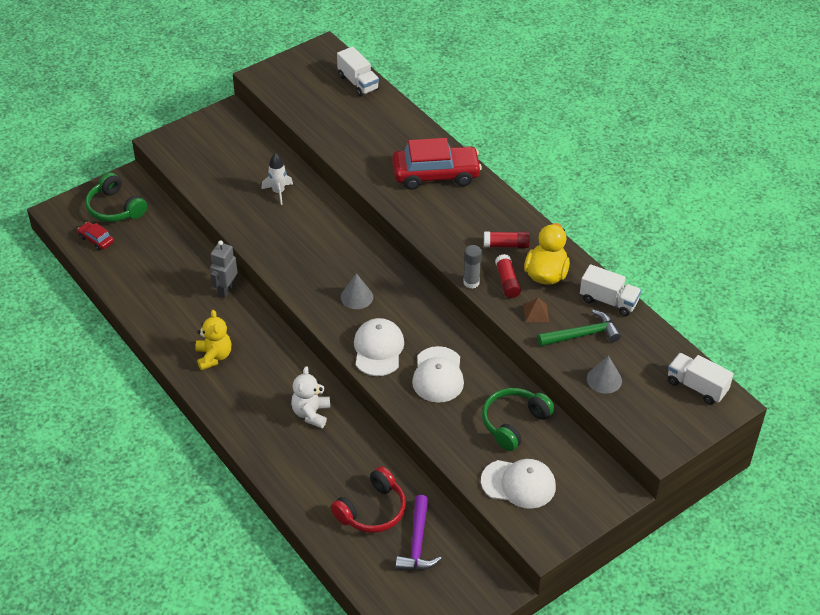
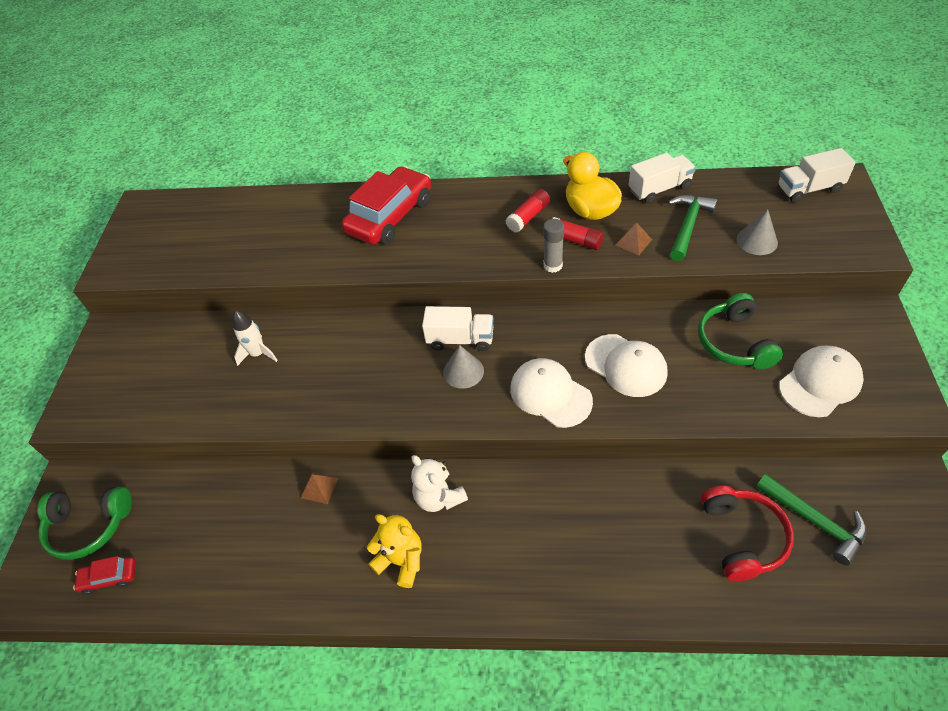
camera: 45 degrees left, 5 degrees up
(226, 290) = (319, 487): grey robot -> brown pyramid
(311, 413) = (563, 512): white teddy bear -> white teddy bear (439, 497)
(358, 83) = (213, 206): white truck -> white truck (460, 339)
(417, 543) = (815, 521): purple hammer -> green hammer

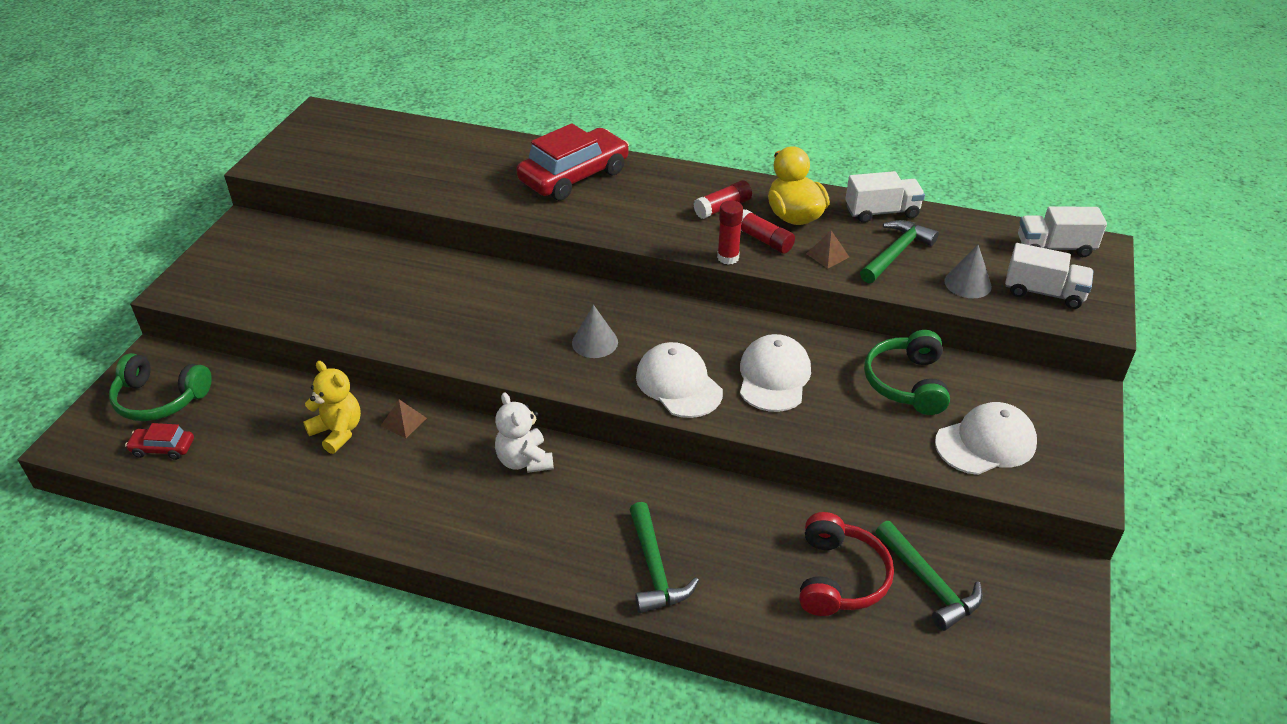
camera: 10 degrees right, 10 degrees down
(258, 354) = (387, 278): white rocket -> none
(401, 561) = (460, 507): yellow teddy bear -> yellow teddy bear (338, 432)
(460, 339) = (604, 313): white truck -> white truck (1043, 292)
(553, 265) = (728, 257): grey glue stick -> red glue stick
(590, 574) = (655, 569): none -> green hammer
(626, 365) = (774, 377): white cap -> white cap turned 135 degrees counterclockwise

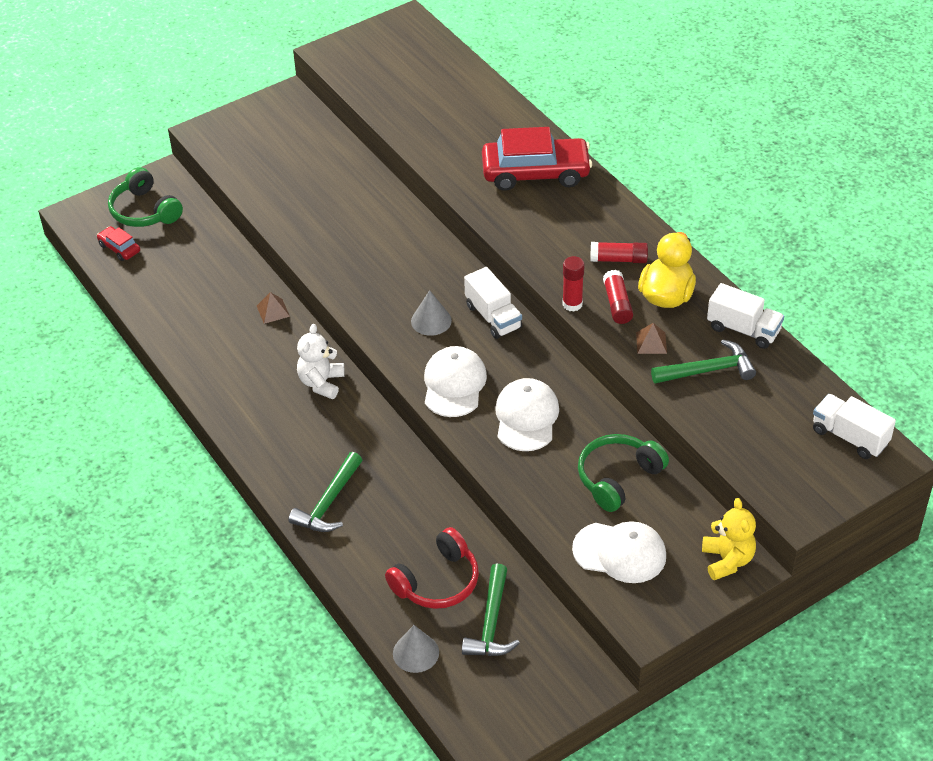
camera: 40 degrees right, 5 degrees up
(338, 432) = (227, 295): yellow teddy bear -> yellow teddy bear (727, 560)
(774, 377) = (526, 417): white cap -> white cap turned 45 degrees counterclockwise
(967, 283) = (732, 425): grey cone -> grey cone (416, 653)
(1043, 292) = (785, 467): white truck -> white truck (493, 317)

